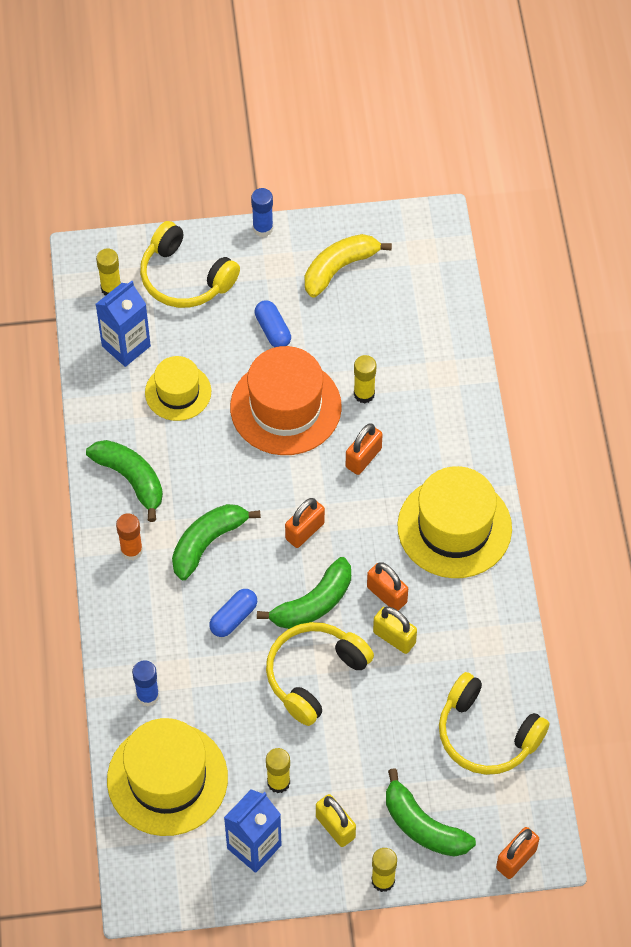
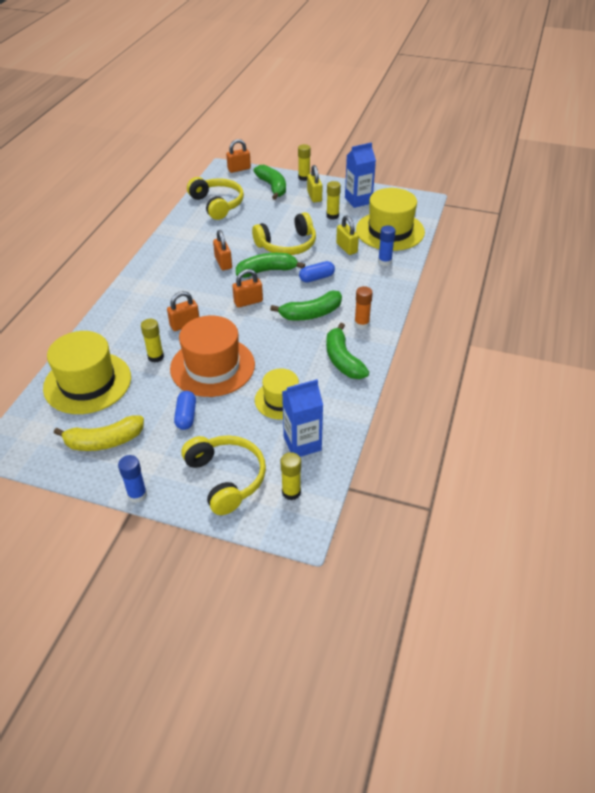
camera: 155 degrees left, 15 degrees down
(394, 637) = (233, 246): yellow padlock -> yellow padlock (346, 248)
(454, 527) = (161, 278): yellow hat -> yellow hat (87, 382)

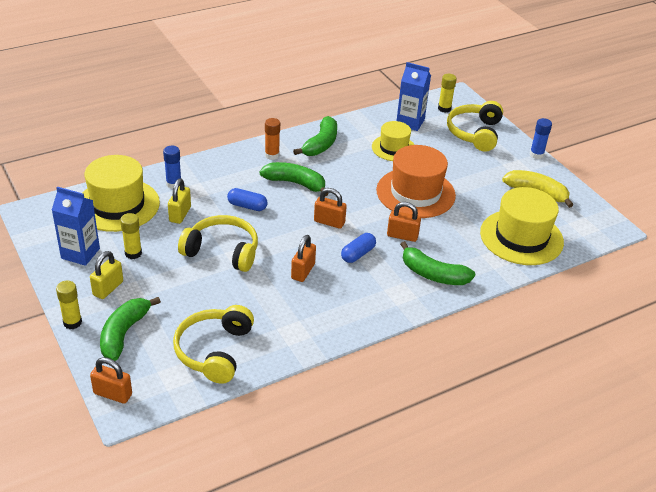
camera: 140 degrees left, 5 degrees down
(156, 357) = (451, 225): yellow glue stick -> none
(186, 416) = (467, 175): blue capsule -> blue capsule (358, 254)
(267, 271) = (277, 238): green banana -> green banana (433, 274)

